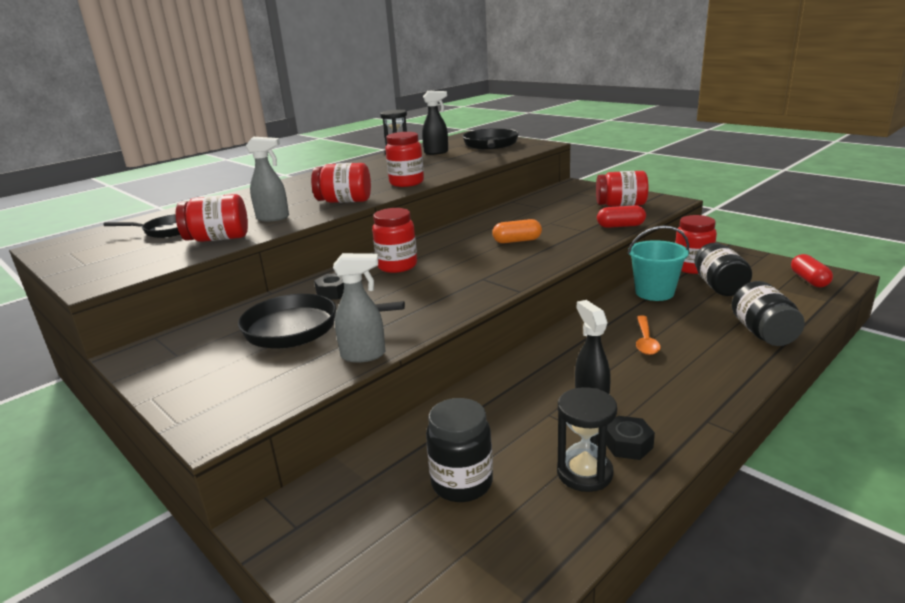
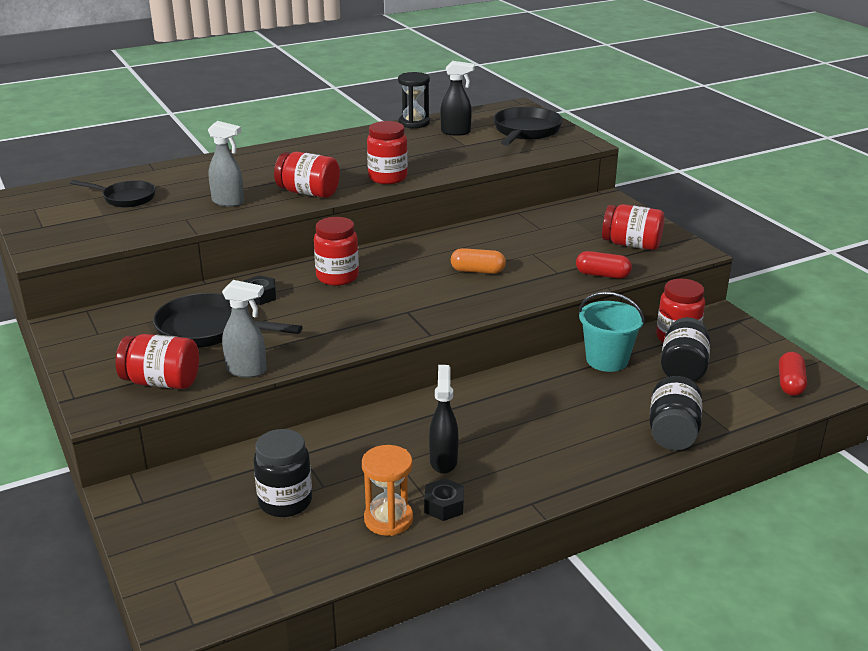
camera: 15 degrees right, 5 degrees up
(218, 239) = (166, 220): red jar -> red jar (162, 382)
(584, 473) = (388, 519): black hourglass -> orange hourglass
(645, 341) = (547, 413): orange spoon -> none

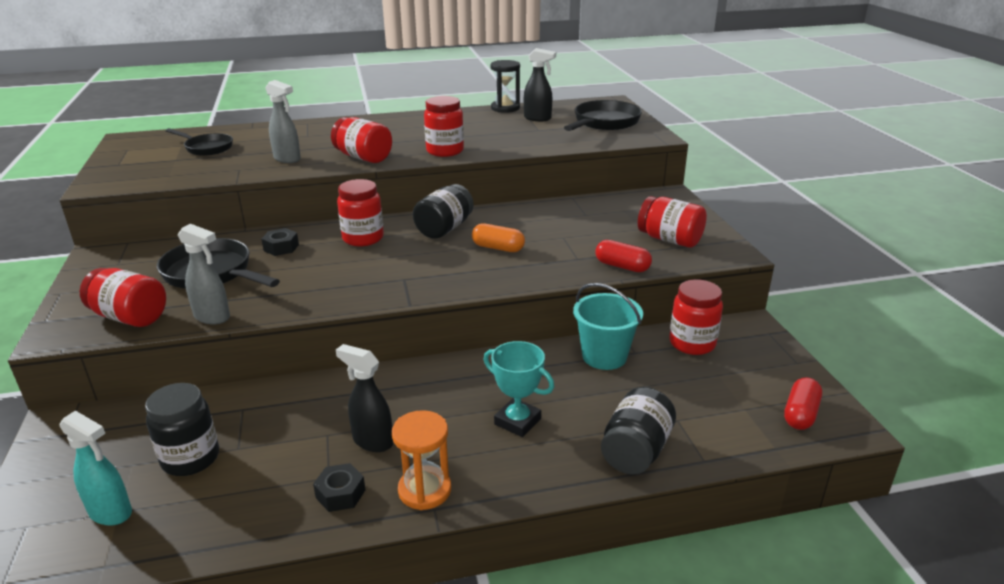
camera: 15 degrees right, 0 degrees up
(246, 555) = (111, 513): none -> turquoise spray bottle
(388, 519) = (275, 499): orange hourglass -> orange hourglass (424, 490)
(443, 461) = (372, 441): black spray bottle -> black spray bottle turned 75 degrees counterclockwise
(561, 425) = (517, 421): none -> turquoise trophy
(683, 368) = (683, 377): black jar -> black jar (444, 229)

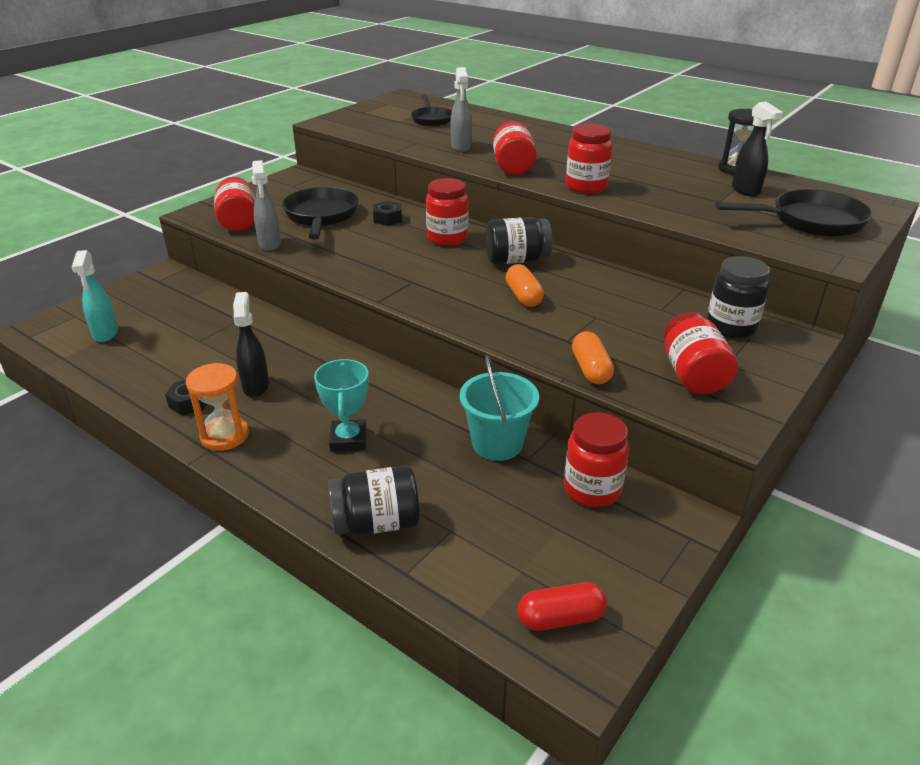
camera: 50 degrees right, 5 degrees up
(191, 458) = (174, 330): black jar -> black jar (731, 327)
(622, 266) = (590, 369): red capsule -> orange capsule

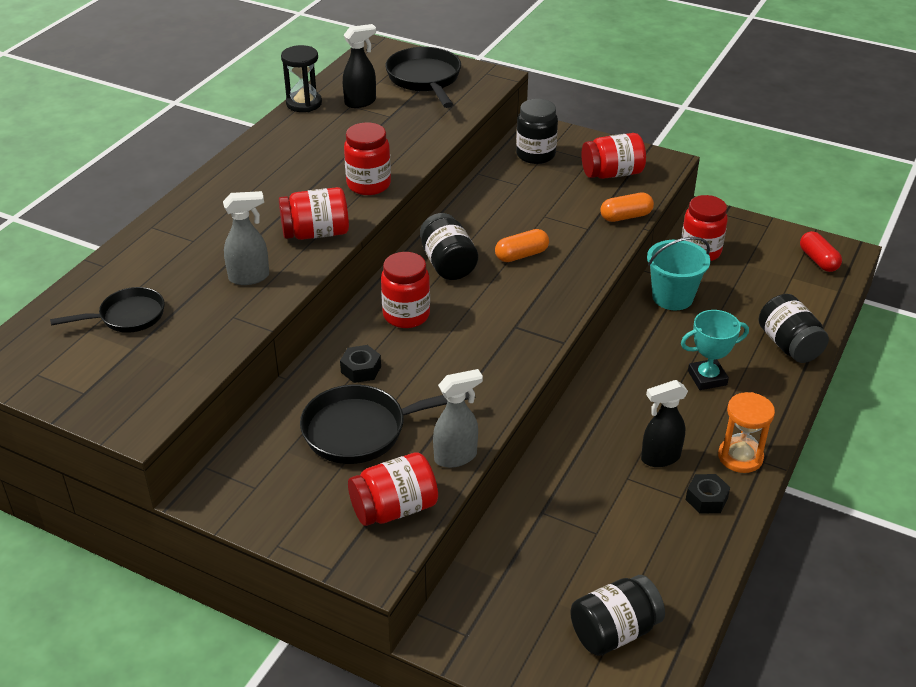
camera: 100 degrees left, 5 degrees up
(105, 334) = (614, 631): turquoise spray bottle -> black jar

